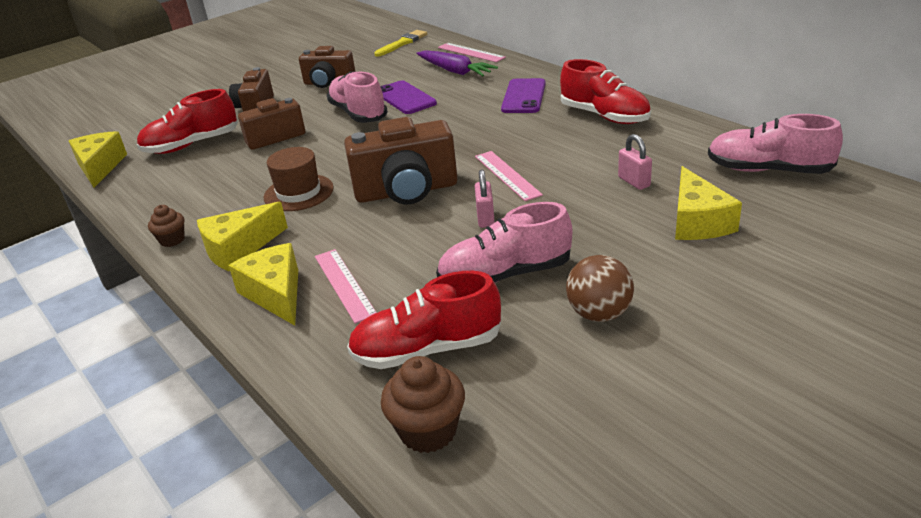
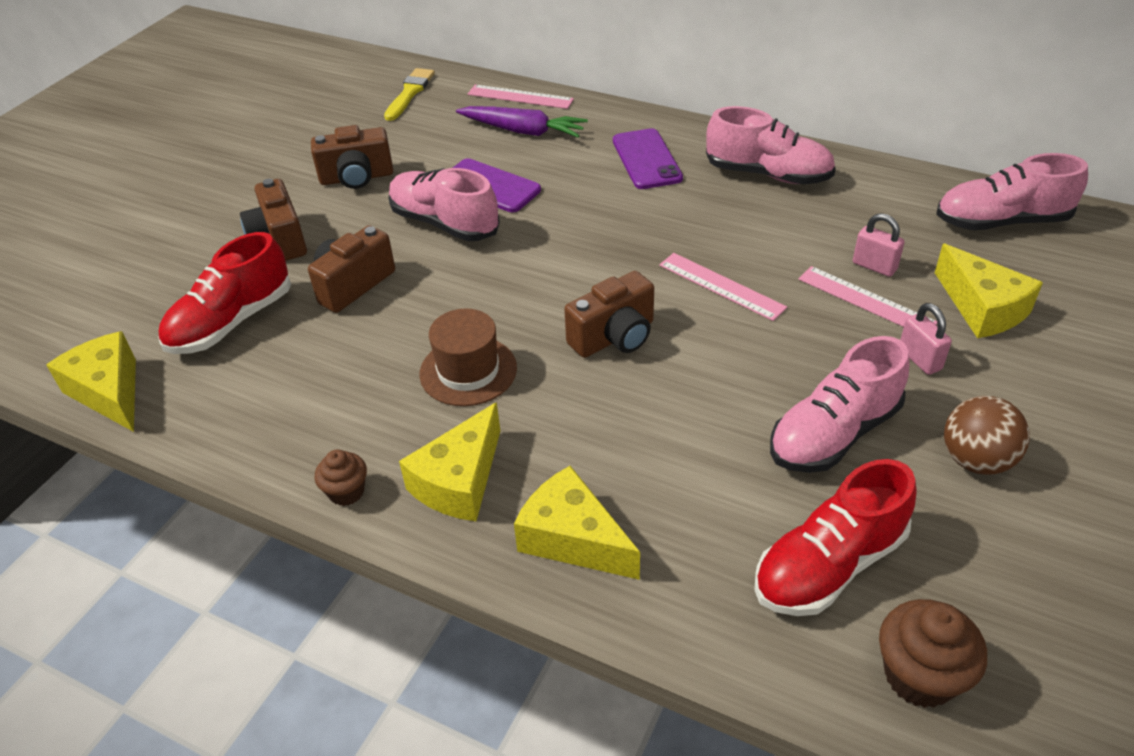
camera: 25 degrees left, 10 degrees up
(344, 284) = (651, 500): pink ruler -> pink ruler (866, 301)
(406, 191) = (614, 337): brown camera -> brown camera, size x0.66
(485, 218) = (746, 357): pink padlock -> pink padlock (919, 359)
(604, 116) = (768, 174): red shoe -> pink shoe

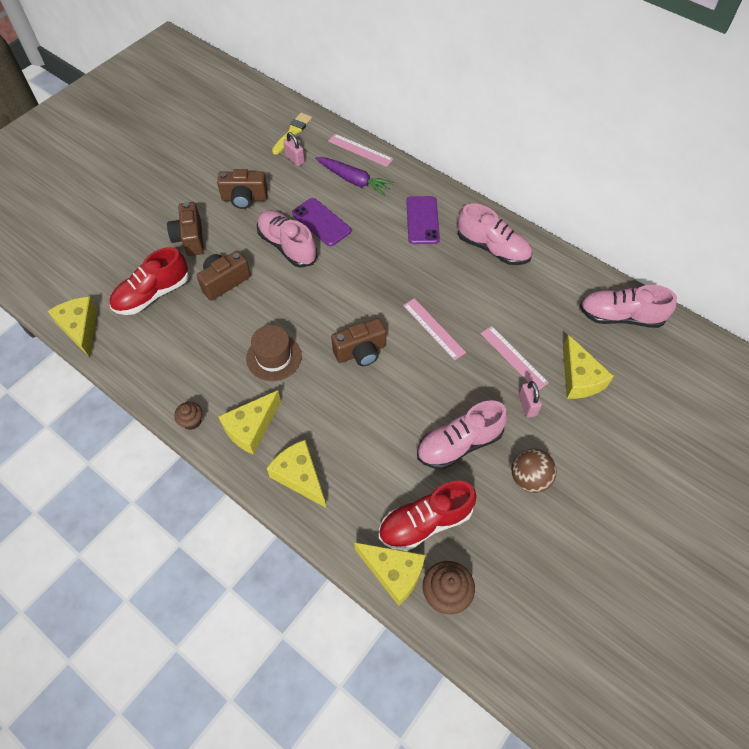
camera: 10 degrees right, 15 degrees up
(807, 662) = (393, 573): none -> yellow cheese
(874, 266) = (529, 334): pink padlock -> pink padlock (295, 159)

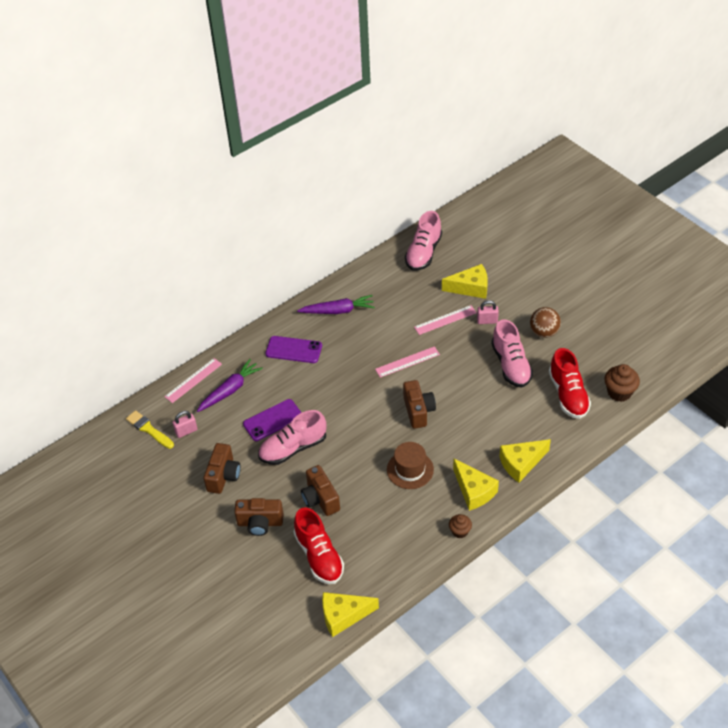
camera: 75 degrees left, 10 degrees down
(393, 573) = (602, 418): yellow cheese -> none
(493, 248) = (338, 311): pink shoe -> purple carrot

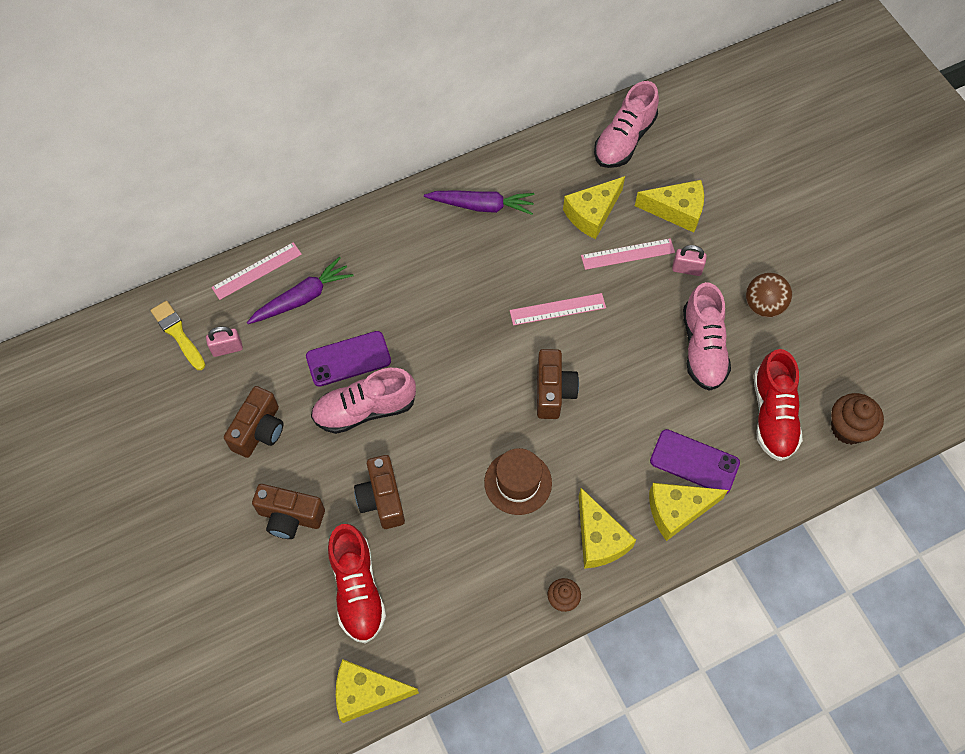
camera: 10 degrees right, 15 degrees up
(293, 350) = (405, 254): purple phone -> purple phone (694, 462)
(414, 301) = (592, 213): none -> yellow cheese

